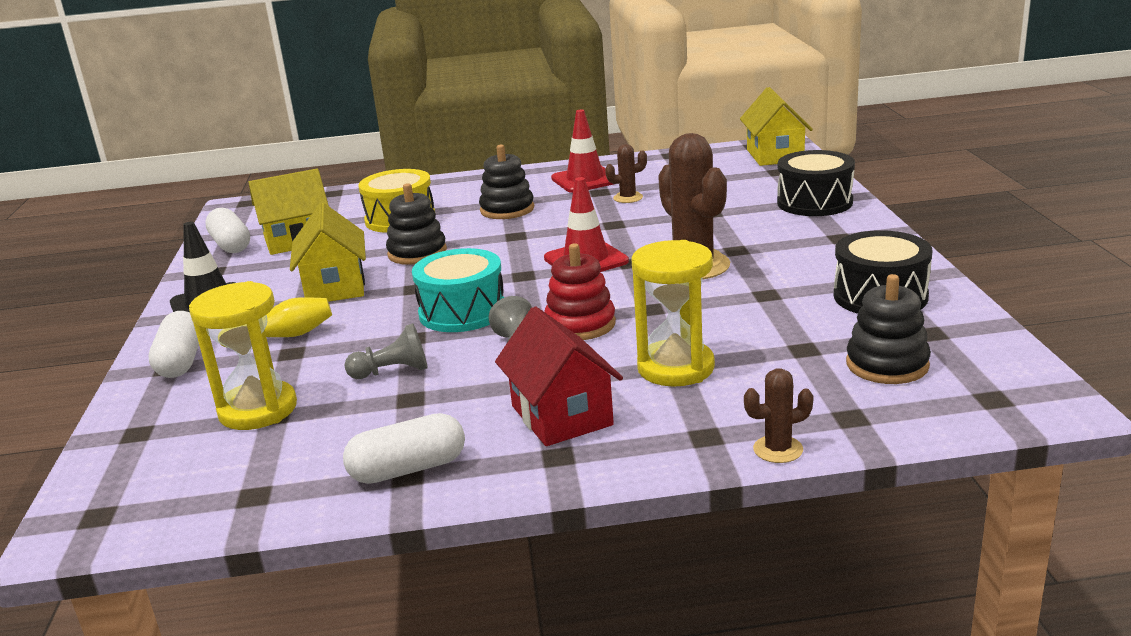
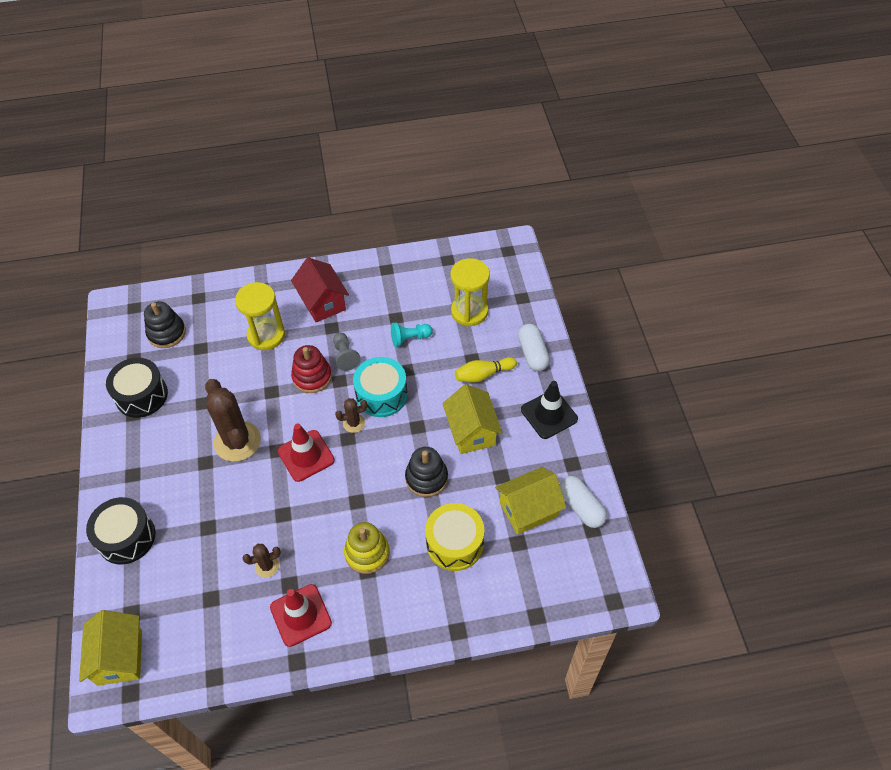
camera: 175 degrees right, 30 degrees up
(392, 372) = (410, 338): grey pawn -> turquoise pawn
(408, 469) = (386, 272): white capsule -> none
(507, 209) = (367, 553): black stacking toy -> yellow stacking toy
(778, 449) = (234, 279): brown cactus -> brown cactus (354, 423)

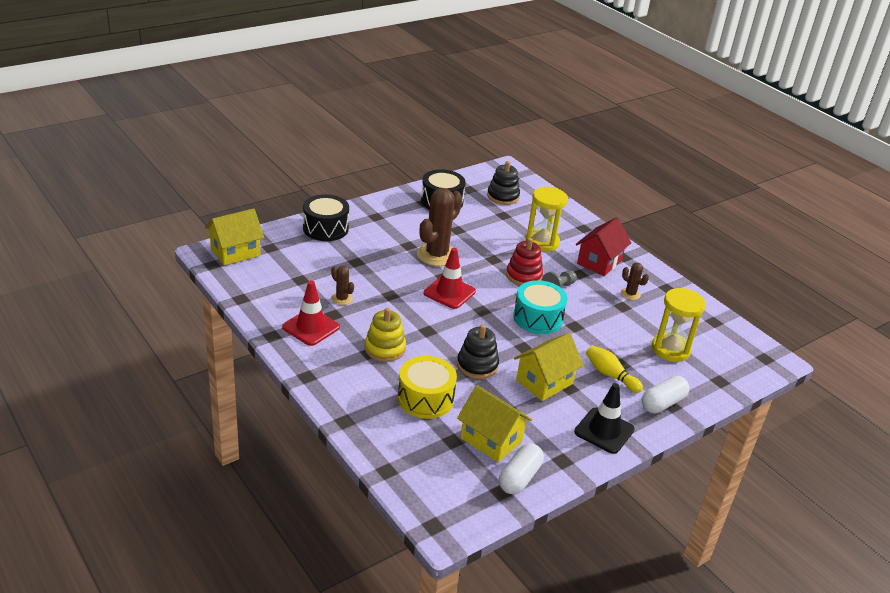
camera: 60 degrees right, 20 degrees down
(354, 423) = (498, 310): brown cactus -> brown cactus (630, 294)
(410, 338) = (608, 320): turquoise pawn -> none

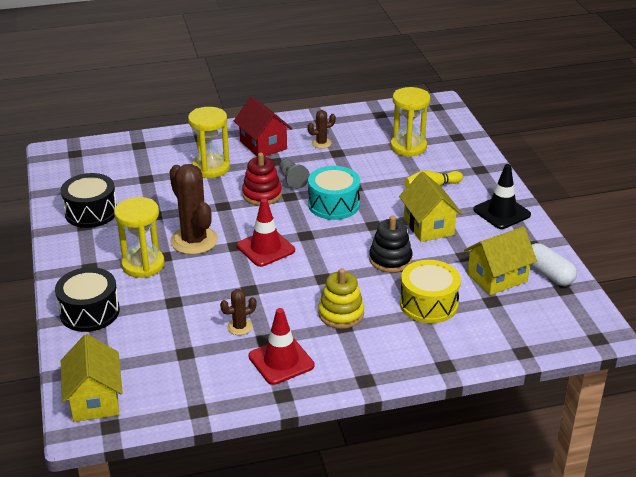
camera: 65 degrees left, 0 degrees up
(392, 238) = (143, 265): none -> yellow hourglass
(503, 196) = (110, 169): black stacking toy -> none
(662, 403) = (476, 172): white capsule -> none

